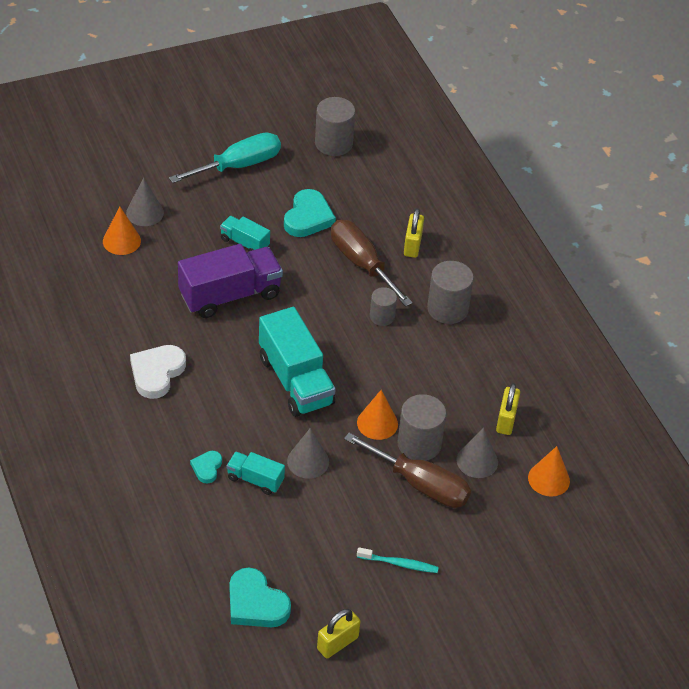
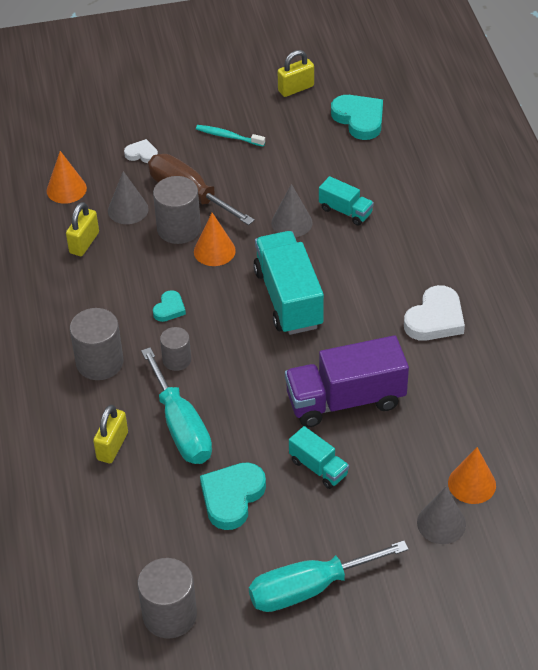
camera: 165 degrees left, 0 degrees up
(207, 468) = (390, 225): turquoise heart -> turquoise heart (169, 309)
(362, 263) = (181, 427): brown screwdriver -> turquoise screwdriver
(486, 531) = (142, 154): none -> white heart

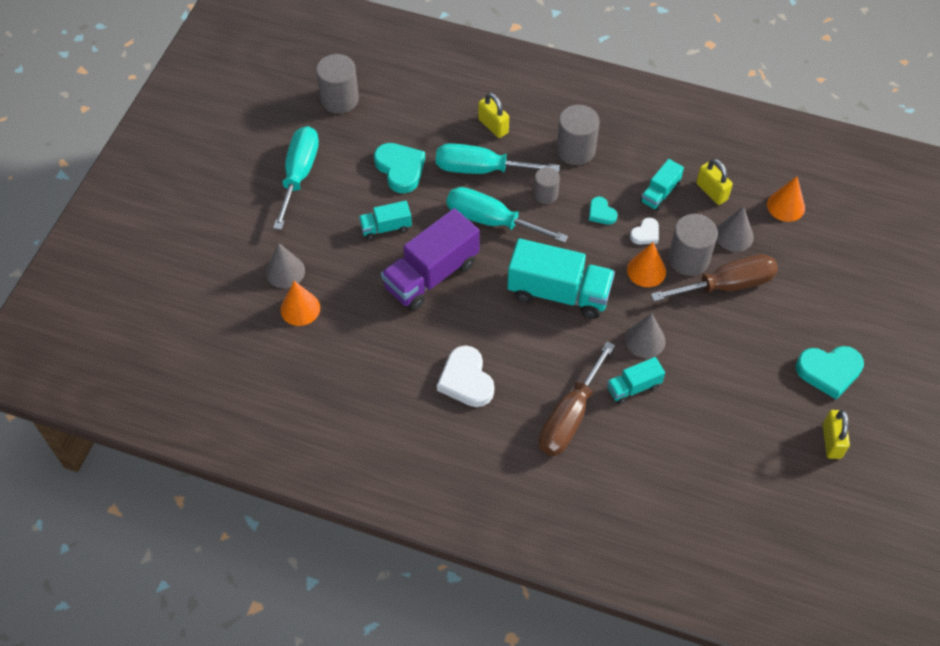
camera: 120 degrees right, 10 degrees up
(113, 277) = (660, 193): none -> turquoise truck
(142, 154) = (802, 276): white heart -> white heart (645, 234)
(228, 136) = (789, 350): turquoise toothbrush -> none
(242, 386) = (491, 220): none -> turquoise screwdriver
(345, 400) = (431, 275): purple truck -> purple truck turned 150 degrees counterclockwise
(359, 119) = (753, 469): turquoise heart -> turquoise heart (829, 371)
(409, 237) = (570, 417): none -> brown screwdriver

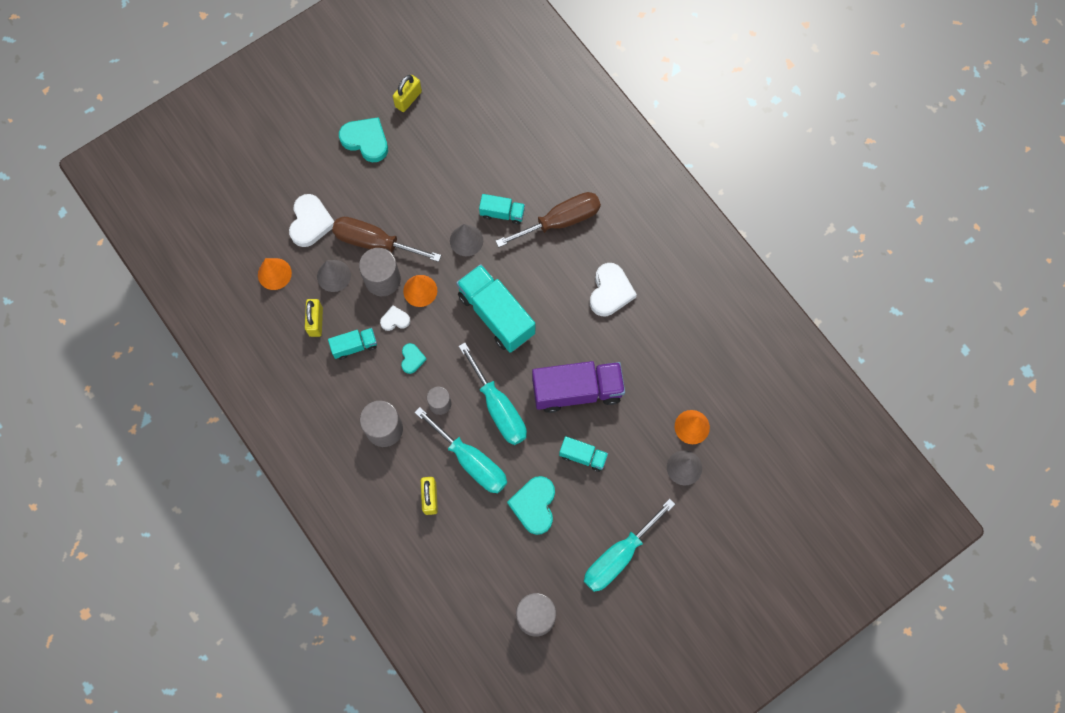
camera: 145 degrees left, 15 degrees up
(800, 266) = (310, 222): none -> white heart

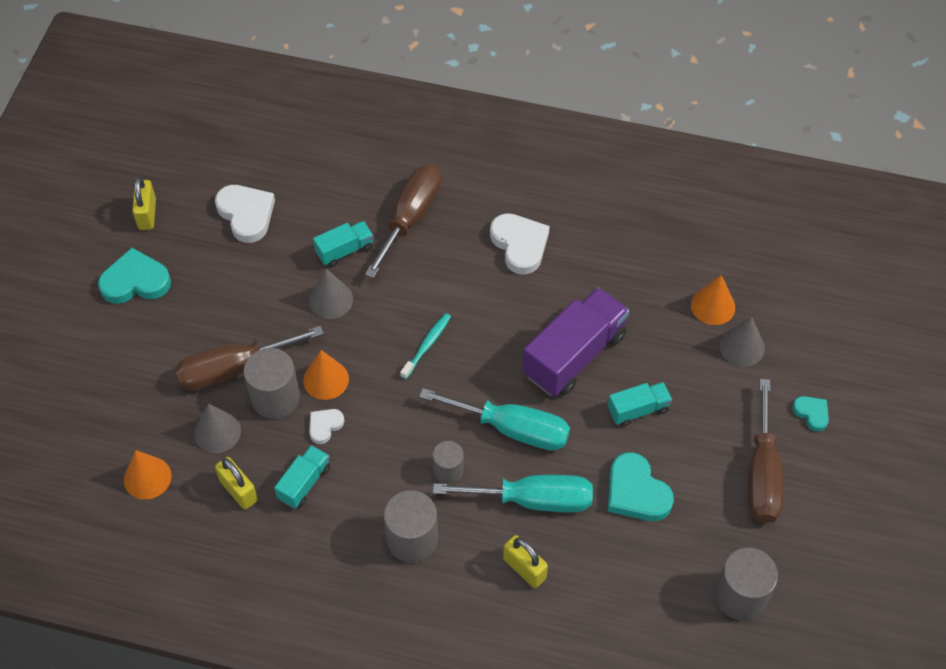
camera: 40 degrees left, 15 degrees down
(310, 222) = (144, 399): white heart -> white heart (246, 214)
(412, 359) = (378, 450): turquoise heart -> turquoise heart (811, 413)
(496, 315) = (427, 345): turquoise truck -> turquoise toothbrush
(618, 556) = (762, 474): turquoise screwdriver -> brown screwdriver

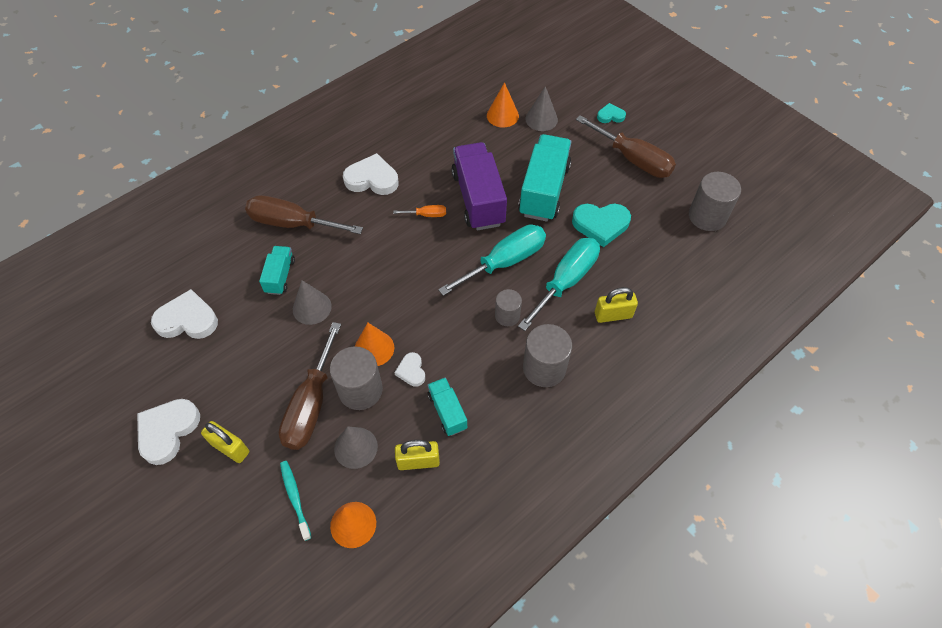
camera: 55 degrees left, 0 degrees up
(135, 281) = (168, 431): turquoise heart -> white heart
(147, 214) = (116, 387): yellow padlock -> yellow padlock (230, 448)
(410, 217) = (292, 223): brown screwdriver -> brown screwdriver turned 45 degrees counterclockwise
(427, 345) = (400, 272): turquoise toothbrush -> turquoise toothbrush (295, 498)
(514, 322) = (427, 215): none -> orange screwdriver
(638, 410) = (544, 190): turquoise truck -> turquoise truck, size x1.94

